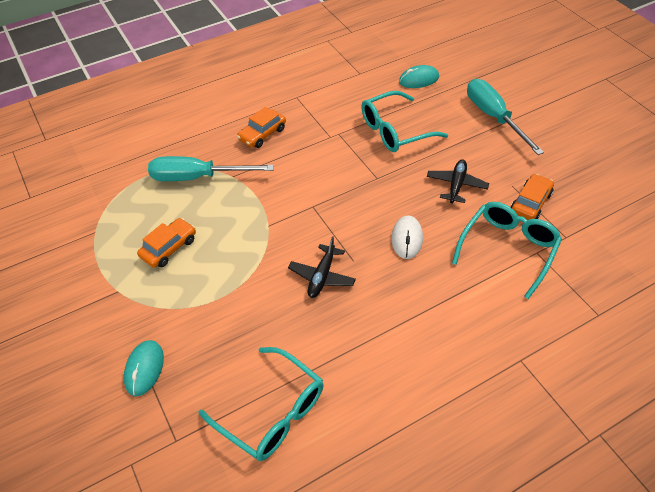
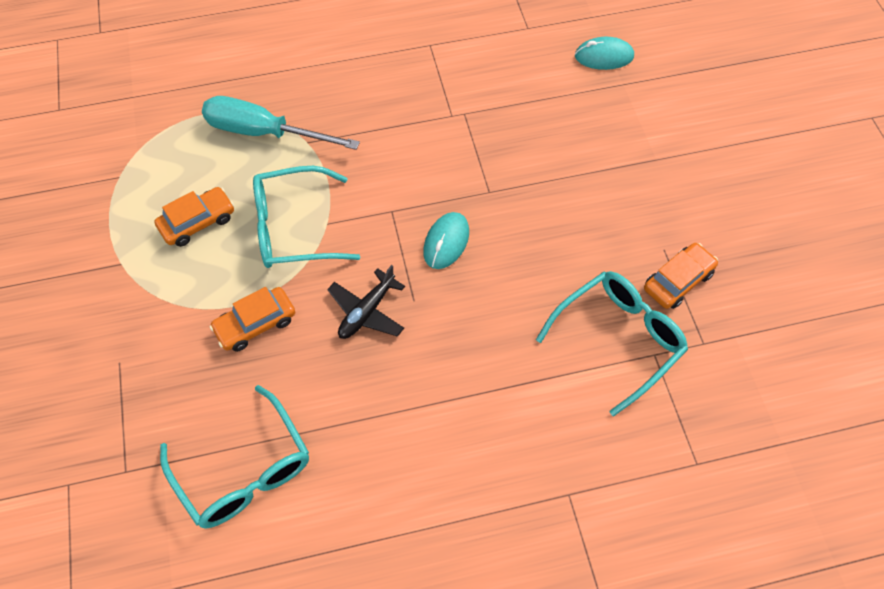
camera: 15 degrees right, 10 degrees up
(144, 369) = (119, 372): turquoise mouse -> turquoise mouse (446, 242)
(262, 134) = (366, 90): orange car -> orange car (255, 324)
(396, 130) = (541, 127): turquoise glasses -> turquoise glasses (295, 228)
(407, 239) = (493, 289): white mouse -> none
(456, 185) = (589, 229): black plane -> none
(494, 117) = (683, 140): turquoise screwdriver -> none

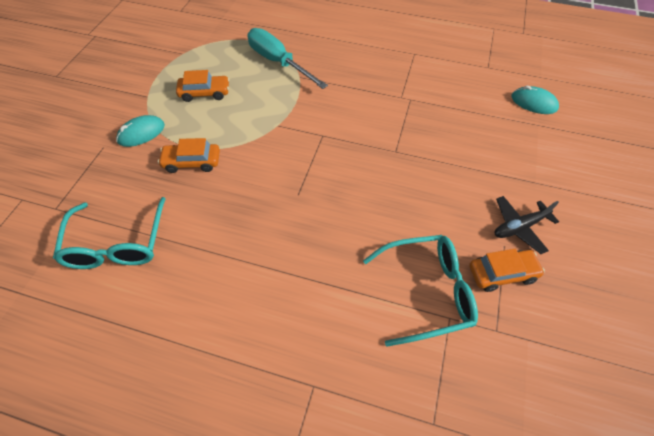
camera: 30 degrees right, 5 degrees down
(295, 228) = (256, 119): turquoise glasses -> none
(367, 311) = (263, 187): black plane -> black plane (519, 227)
(446, 242) = (344, 169): turquoise mouse -> turquoise mouse (141, 133)

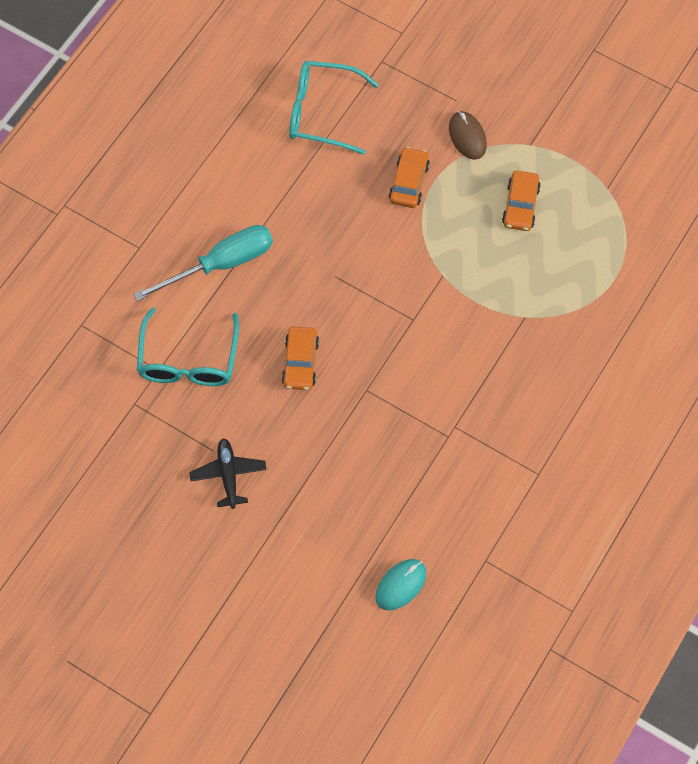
camera: 105 degrees right, 10 degrees up
(141, 133) = (467, 137): turquoise mouse -> brown mouse
(278, 62) = (561, 298): turquoise screwdriver -> turquoise screwdriver (221, 264)
(502, 273) = (184, 434): orange car -> orange car (300, 362)

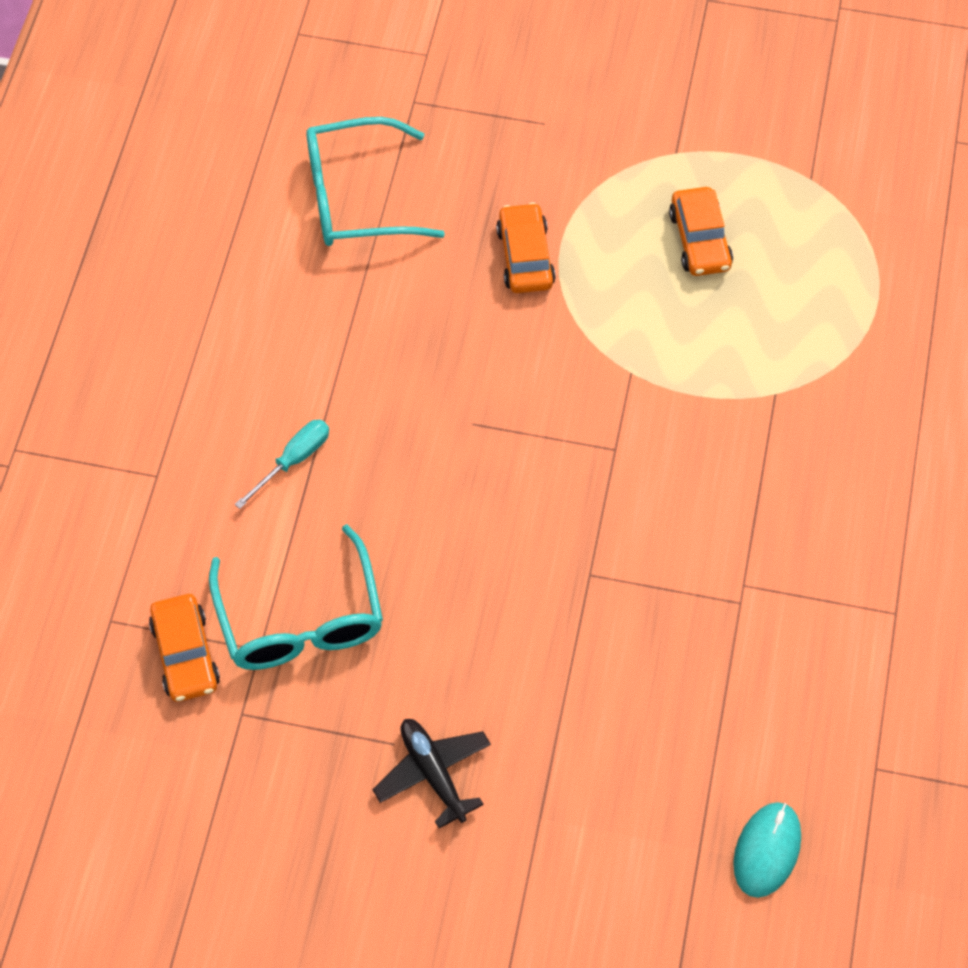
camera: 20 degrees left, 5 degrees down
(221, 264) = (293, 460): turquoise screwdriver -> turquoise screwdriver, size x0.52
(300, 362) = (474, 566): orange car -> orange car (185, 654)
(467, 137) = (582, 168): brown mouse -> none

